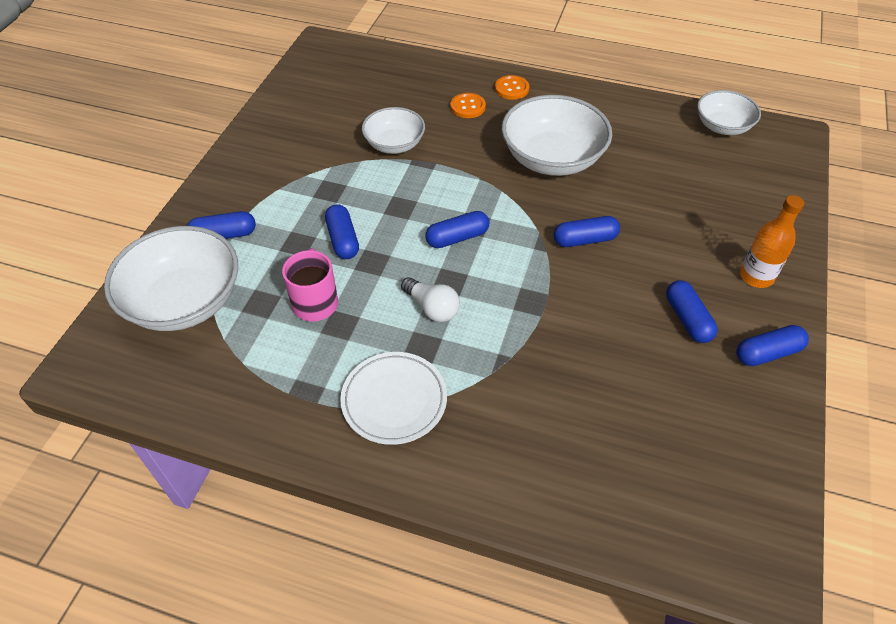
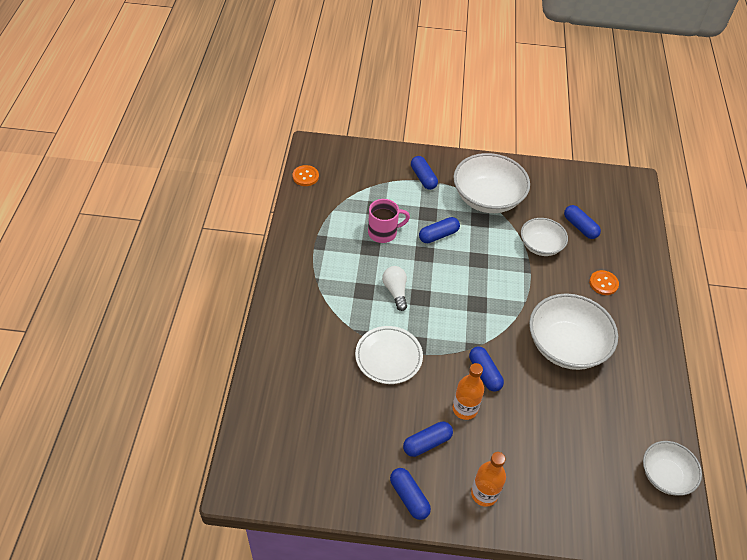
camera: 75 degrees right, 0 degrees up
(184, 301) = (368, 174): white bowl -> white bowl (487, 198)
(394, 400) = (322, 283): white plate -> white plate (388, 357)
(432, 308) = (395, 291): white light bulb -> white light bulb turned 135 degrees clockwise
(457, 238) = (460, 296): blue capsule -> blue capsule (580, 227)
(511, 89) = (641, 310): orange button -> orange button (305, 176)
(637, 270) = (465, 409): none -> orange bottle

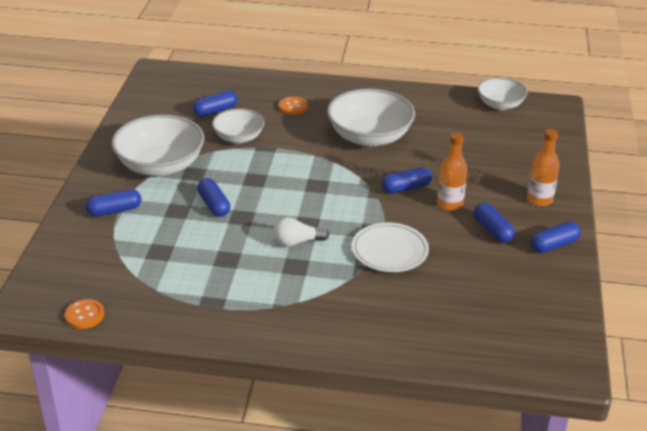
camera: 85 degrees left, 15 degrees down
(383, 232) = (203, 247): pink mug -> none

